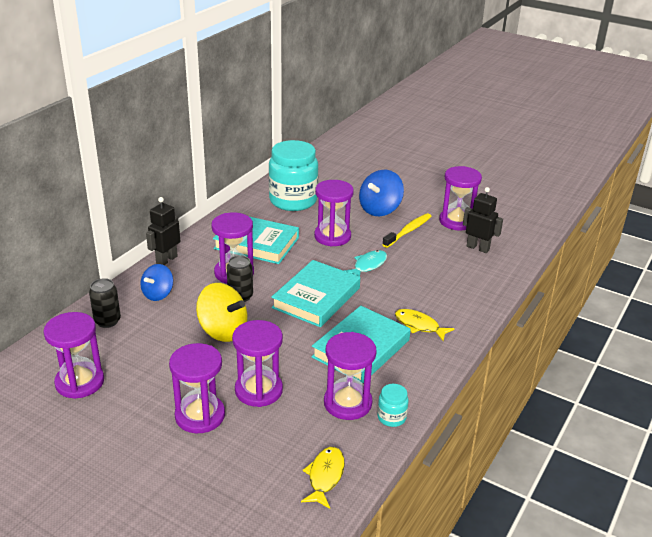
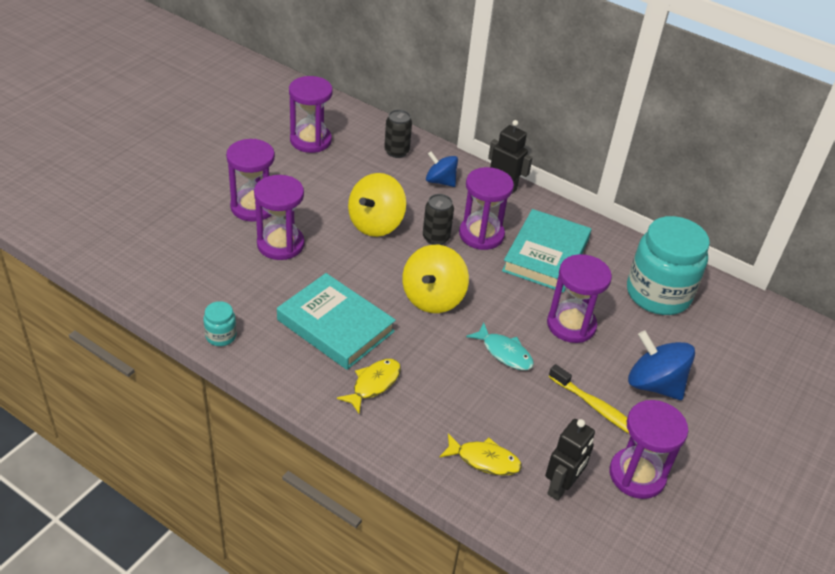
camera: 90 degrees right, 10 degrees up
(316, 298) = (433, 298): turquoise book -> yellow spinning top
(325, 476) = (156, 280): yellow fish -> yellow fish (484, 460)
(347, 403) = (249, 305): purple hourglass -> none

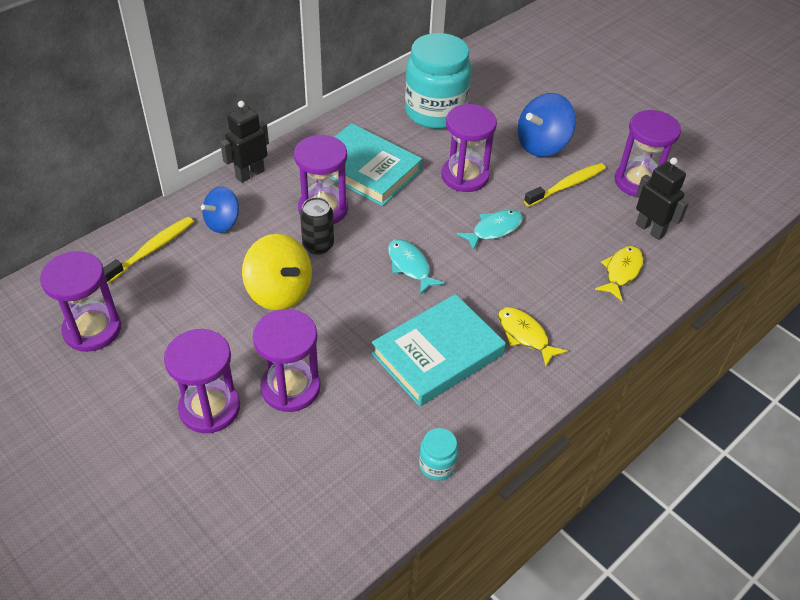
camera: 75 degrees left, 5 degrees up
(396, 151) = (152, 250): black can -> yellow toothbrush
(433, 298) = (410, 266): yellow spinning top -> turquoise fish

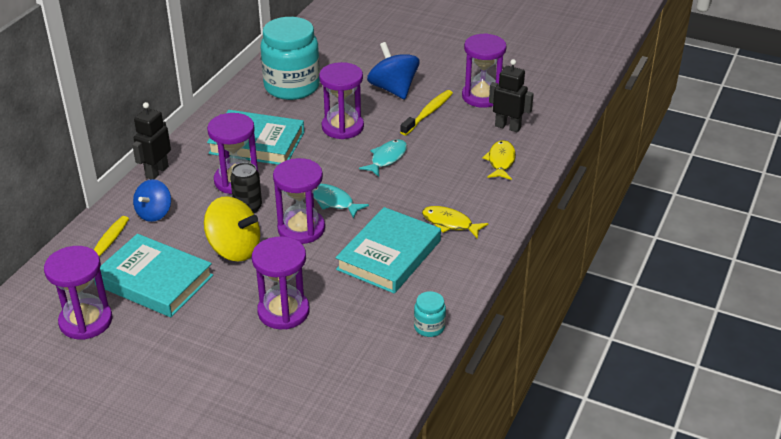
camera: 20 degrees left, 10 degrees down
(181, 303) = (154, 280): none -> turquoise book
(209, 408) = (224, 345): purple hourglass -> purple hourglass (301, 229)
(542, 145) = (393, 89): blue spinning top -> blue spinning top turned 120 degrees clockwise

